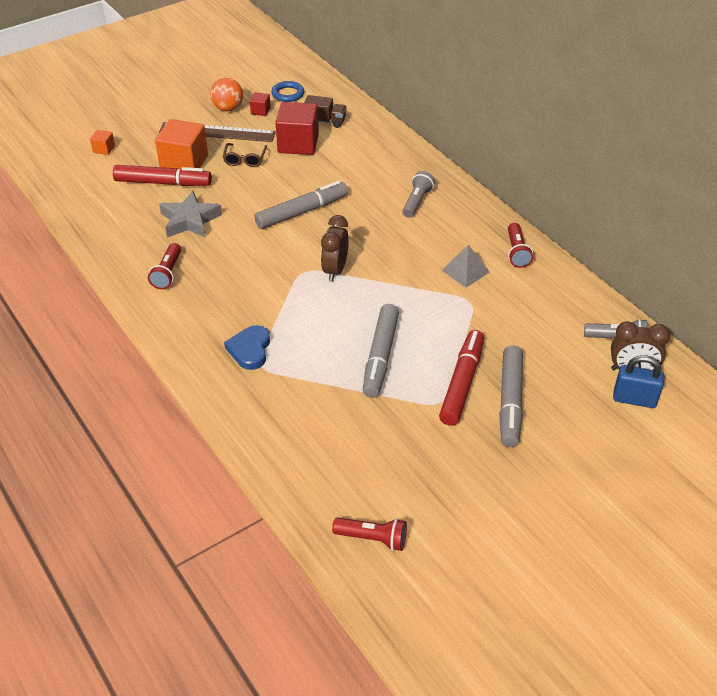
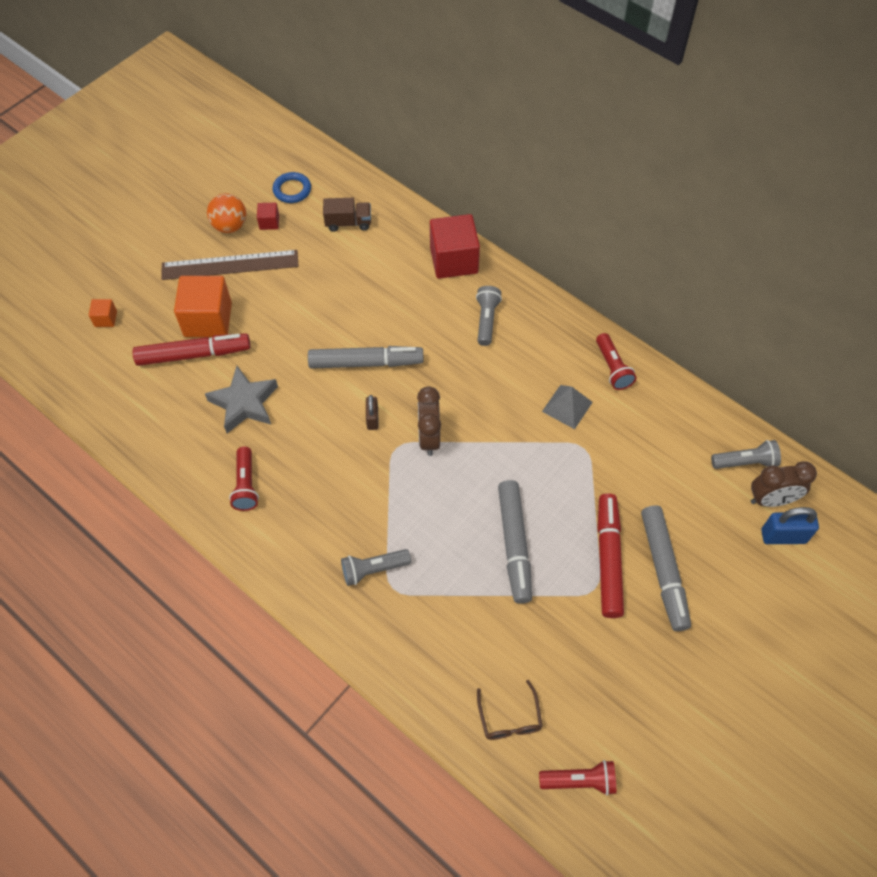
camera: 15 degrees left, 15 degrees up
(245, 159) = (276, 299): brown glasses -> brown glasses (509, 718)
(250, 349) = (373, 570): blue heart -> grey flashlight
(292, 249) = (372, 419): none -> brown padlock
(298, 144) = (329, 263): red cube -> red cube (454, 260)
(302, 212) = (366, 363): grey marker -> grey marker turned 45 degrees clockwise

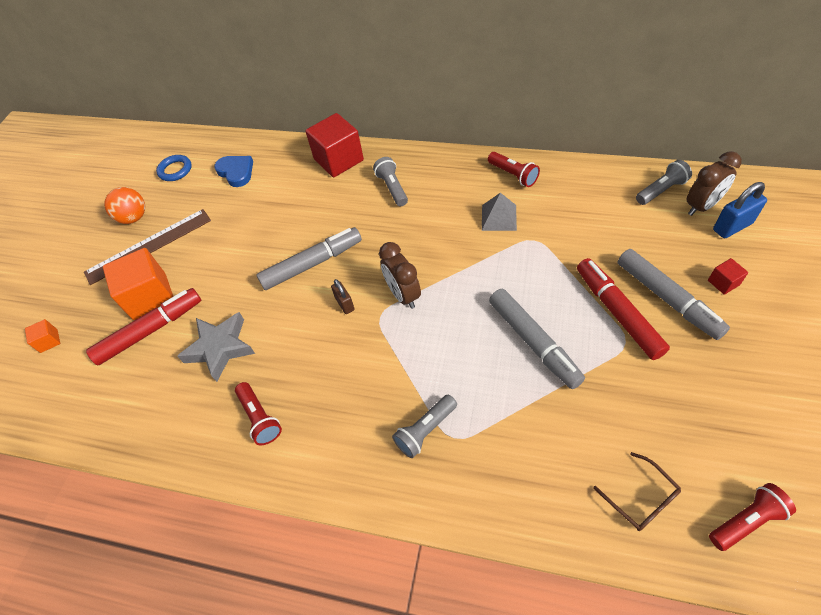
camera: 20 degrees left, 5 degrees down
(269, 222) = (168, 200): red cube -> red cube (723, 283)
(348, 223) = (236, 172): brown truck -> blue heart

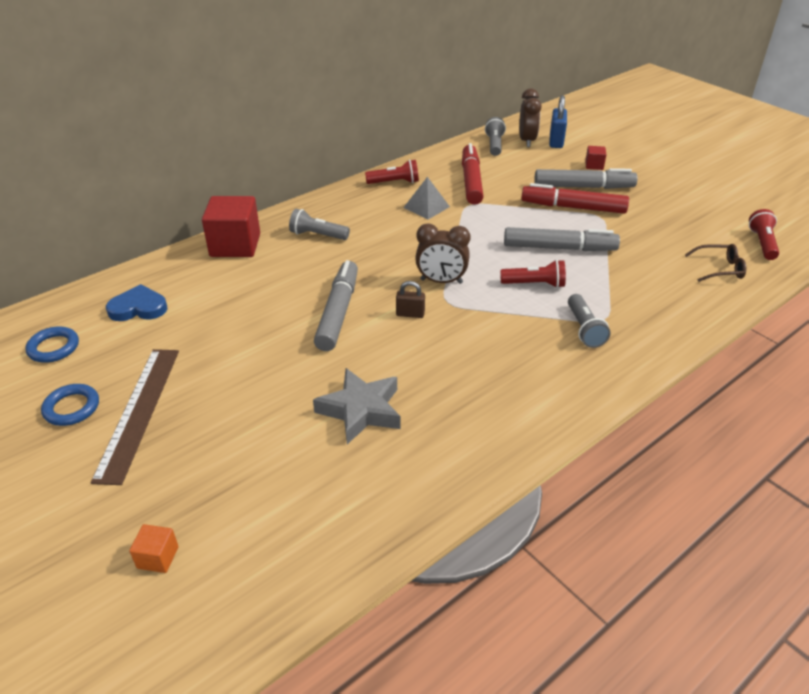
camera: 60 degrees left, 15 degrees down
(134, 218) = (72, 408): orange ball -> blue ring
(150, 296) = (218, 438): orange cube -> none
(150, 331) = (268, 455): red marker -> red marker (471, 181)
(260, 418) = (475, 415): red flashlight -> red flashlight (534, 284)

